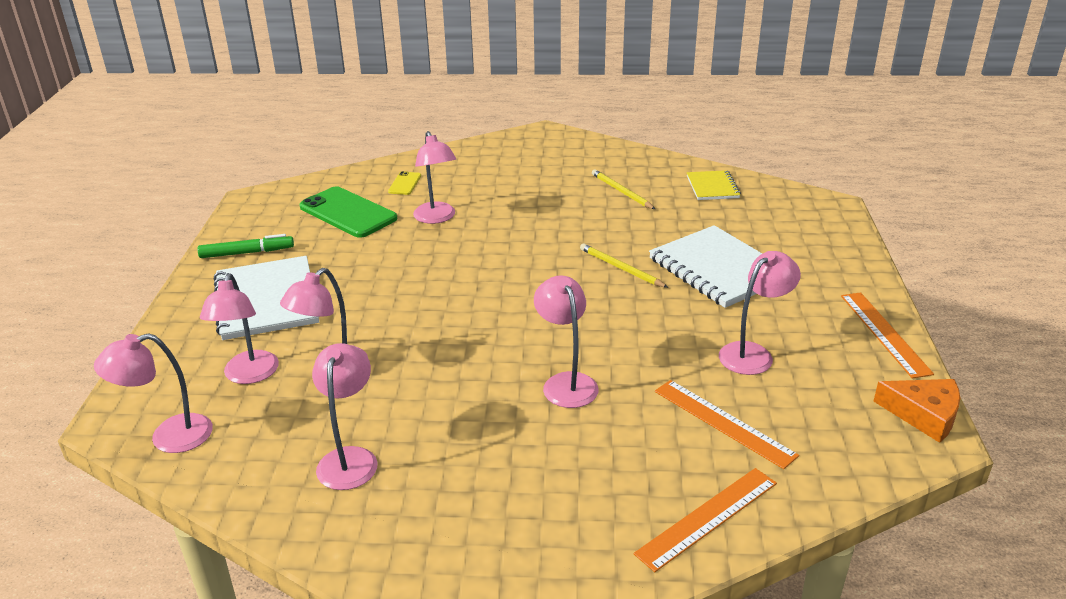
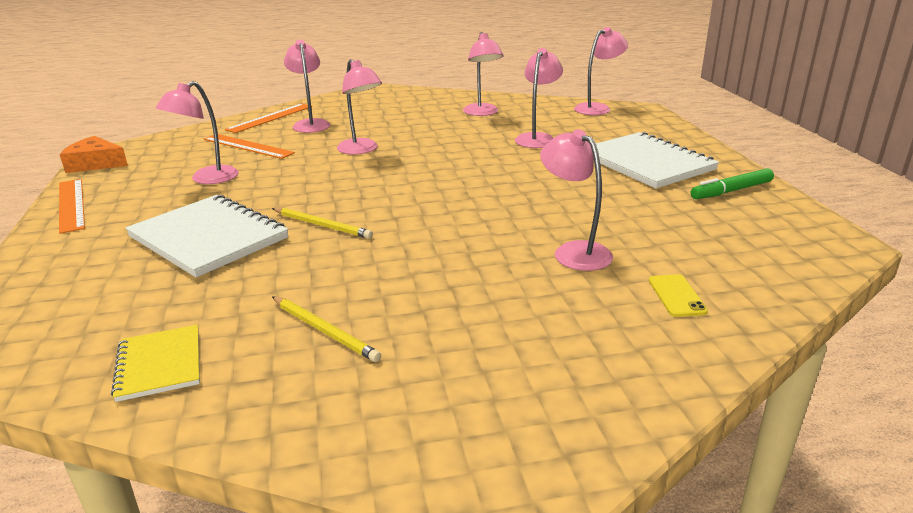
camera: 165 degrees right, 5 degrees down
(249, 375) = (591, 130): pink lamp -> pink lamp (310, 124)
(348, 213) = (693, 243): green phone -> none

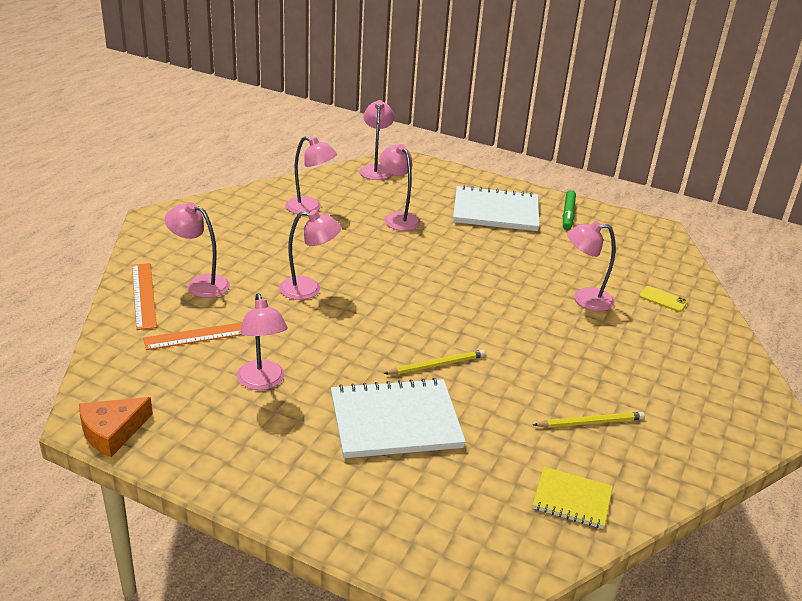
camera: 55 degrees left, 5 degrees up
(71, 204) = (216, 473): orange ruler -> none

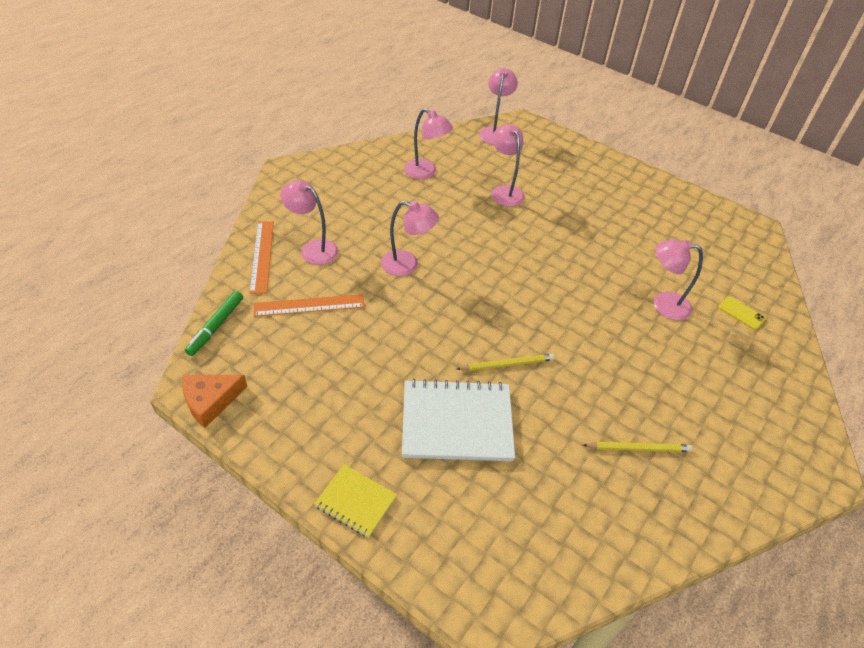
camera: 10 degrees right, 15 degrees up
(262, 382) = (347, 364): pink lamp -> none
(495, 211) = (599, 192): white notebook -> none
(568, 214) = (668, 202): green marker -> green marker (216, 326)
(572, 499) = (602, 533): yellow notebook -> yellow notebook (355, 501)

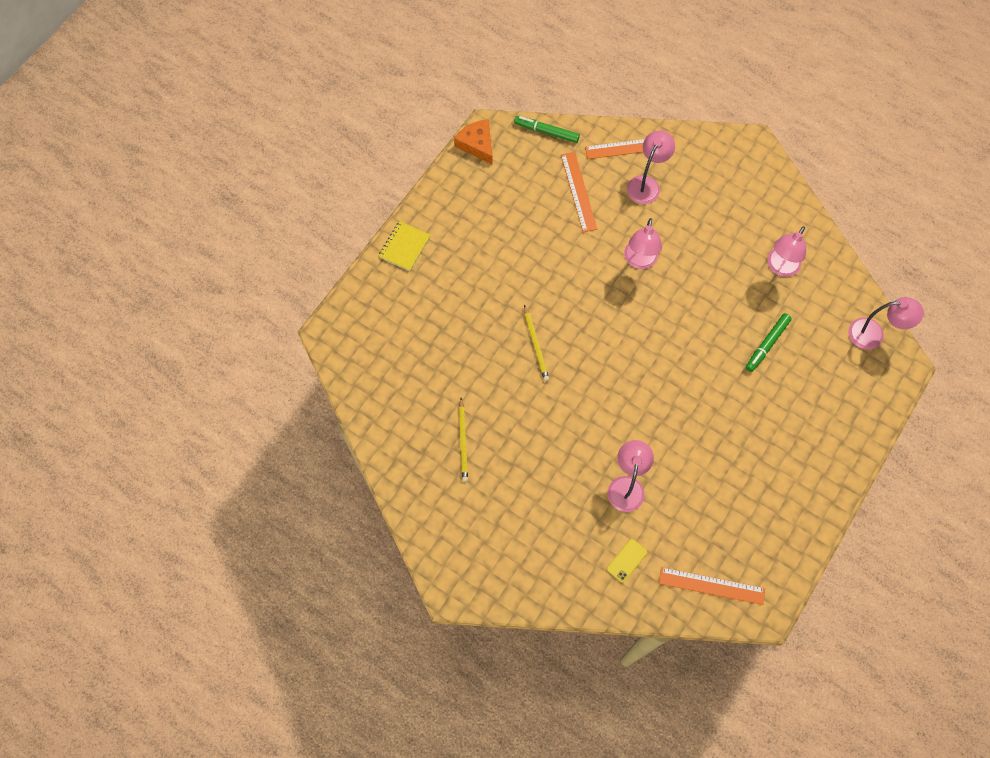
camera: 90 degrees right, 20 degrees up
(457, 422) = (474, 308): white notebook -> none
(504, 191) = (767, 344): pink lamp -> green marker
(747, 257) = (711, 586): none -> orange ruler

